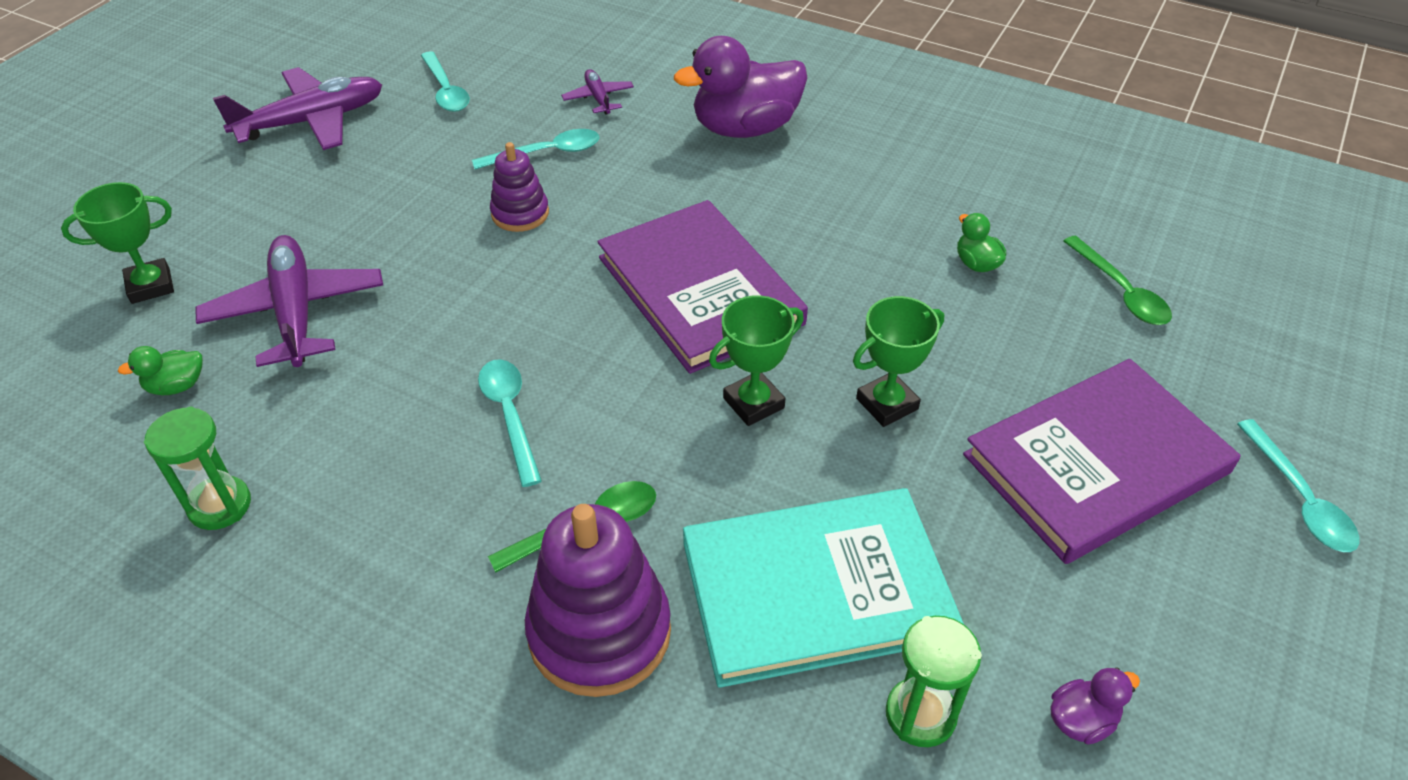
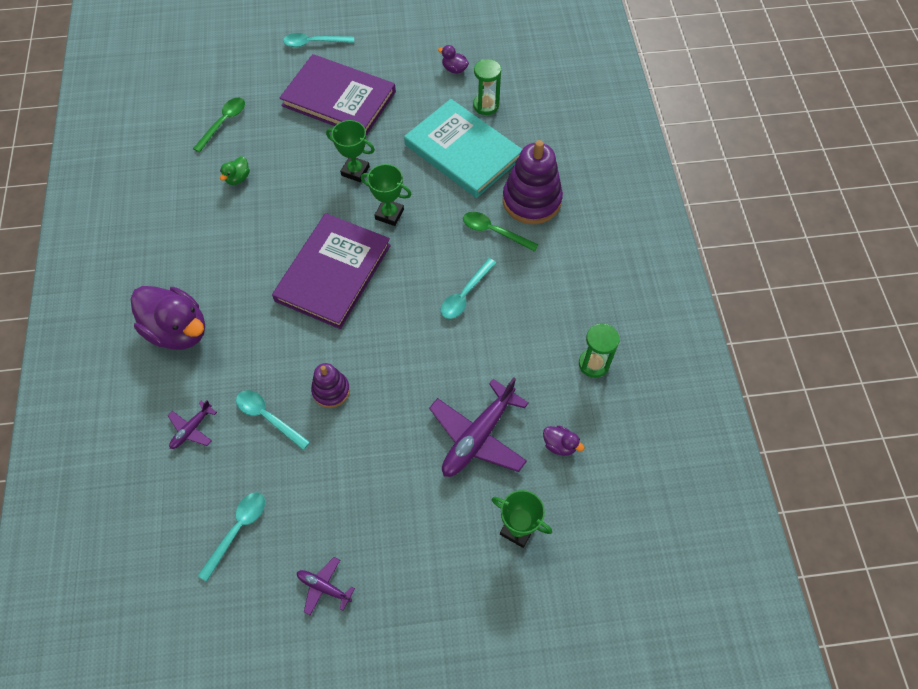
camera: 125 degrees left, 15 degrees up
(176, 386) = (559, 445): green duck -> purple duck
(312, 121) = (324, 587): purple plane -> purple plane, size x0.50
(1299, 498) = (314, 43): turquoise spoon -> turquoise spoon turned 135 degrees counterclockwise

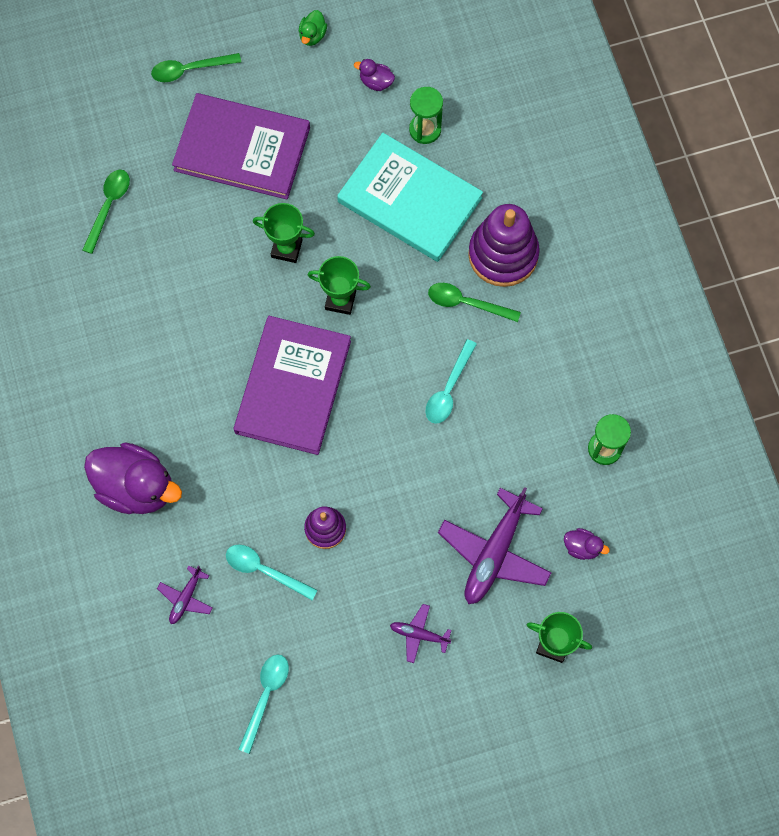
camera: 10 degrees left, 10 degrees up
(238, 178) = (148, 281): green duck -> green duck (312, 35)
(314, 43) = (190, 69): turquoise spoon -> green spoon
(324, 587) = (369, 738): purple plane -> purple plane (419, 634)

